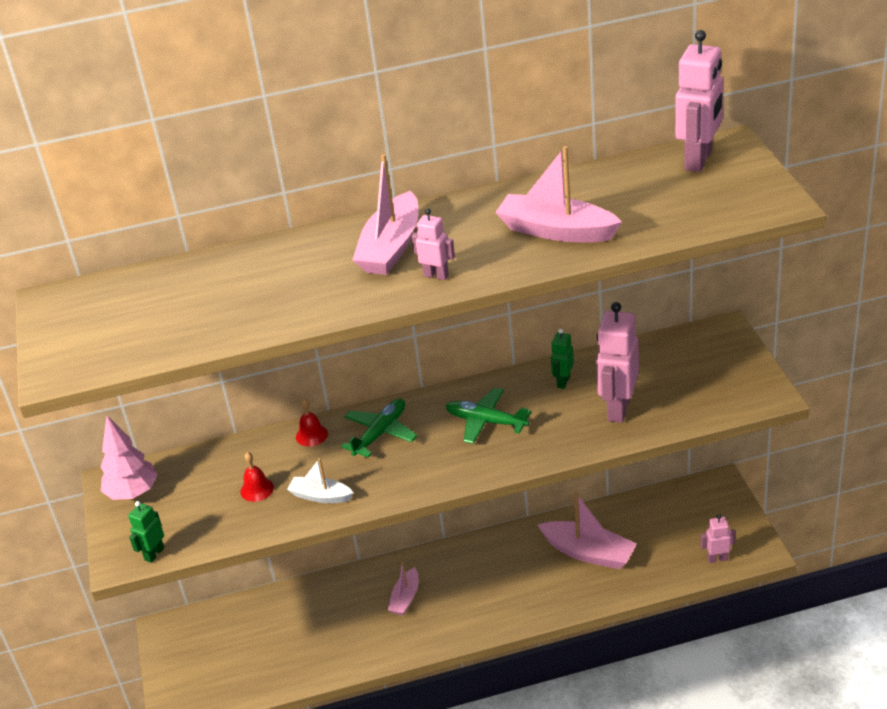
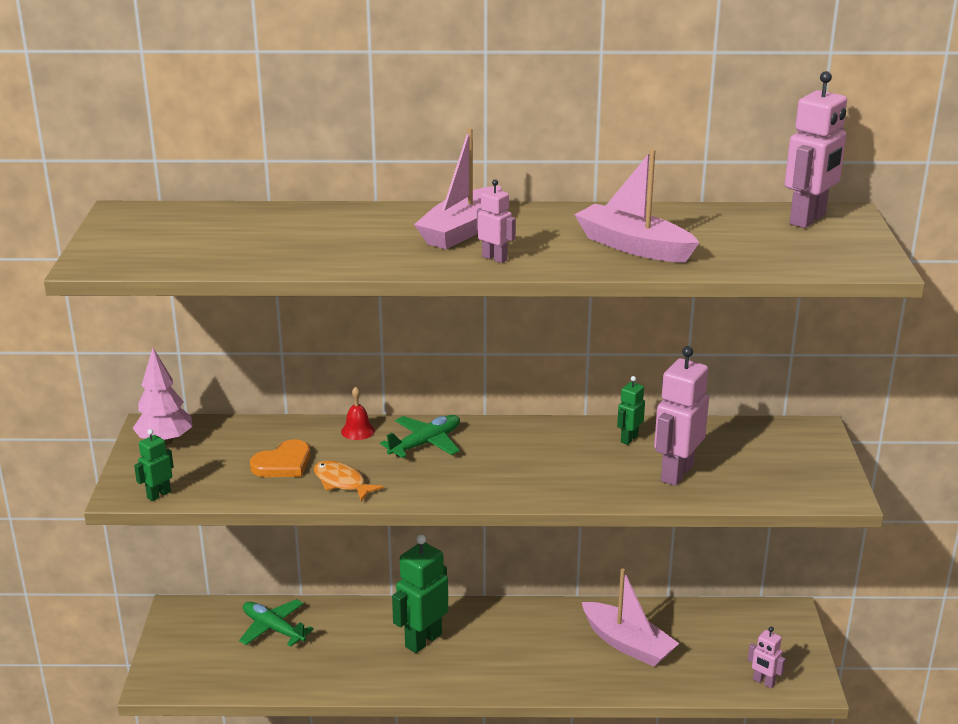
camera: 10 degrees right, 10 degrees down
(257, 489) = (283, 463): red bell -> orange heart
(320, 496) = (342, 482): white boat -> orange fish
(405, 598) = (423, 640): pink boat -> green robot
(486, 421) = (535, 456): green plane -> green plane (273, 628)
(717, 559) = (763, 682): pink robot -> pink robot turned 150 degrees counterclockwise

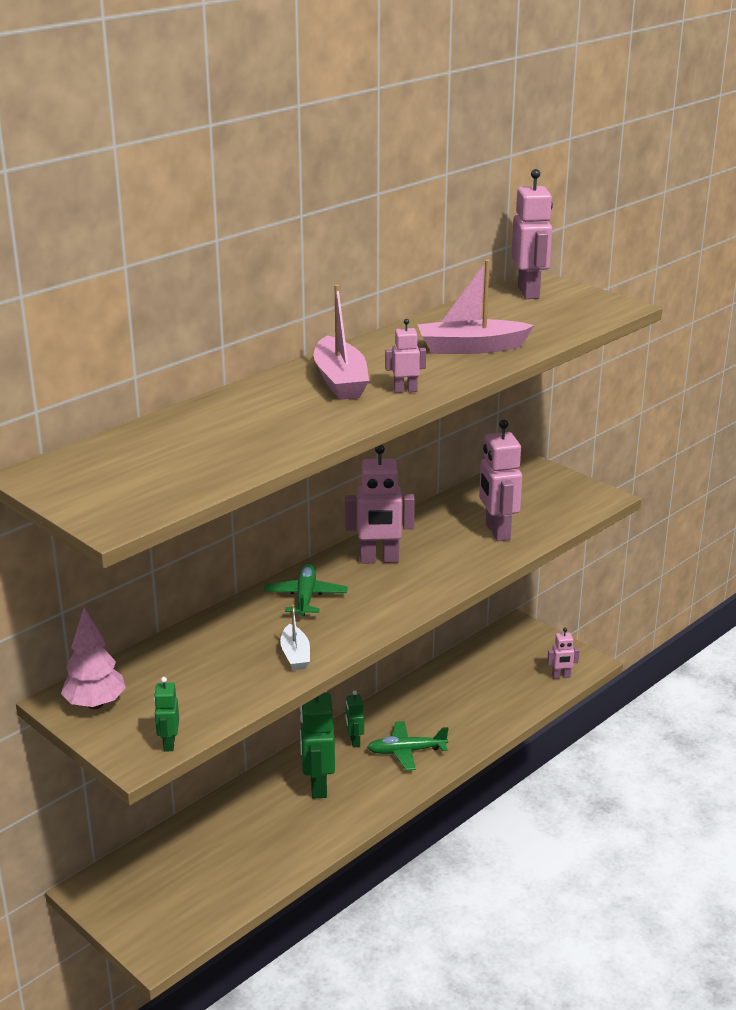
camera: 45 degrees left, 0 degrees up
(273, 628) = (192, 850): green plane -> green plane (406, 751)
(283, 463) = (226, 667): orange heart -> none
(342, 482) = (295, 655): orange fish -> white boat
(358, 431) = (239, 614): red bell -> none
(532, 444) = (379, 560): none -> pink robot
(627, 644) = (453, 703): pink boat -> none
(629, 439) = (432, 525): green robot -> green robot (354, 741)

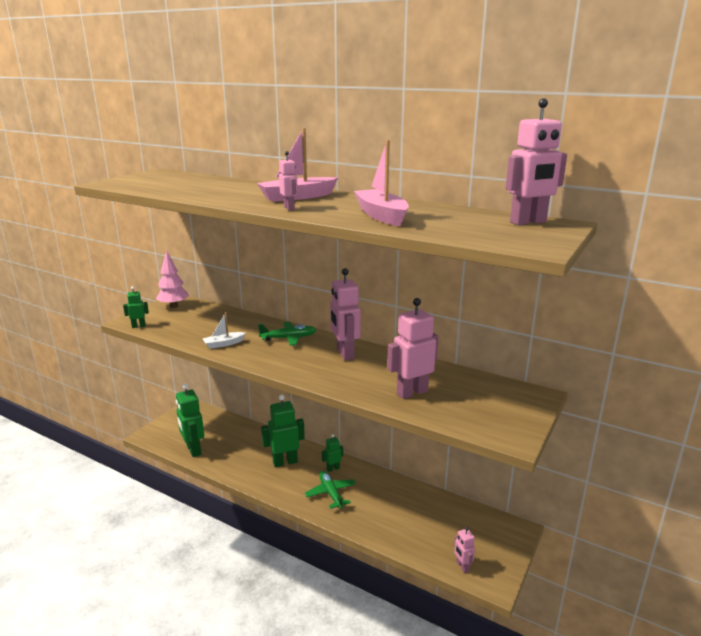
camera: 75 degrees right, 5 degrees down
(236, 888) = (193, 450): none -> green robot

